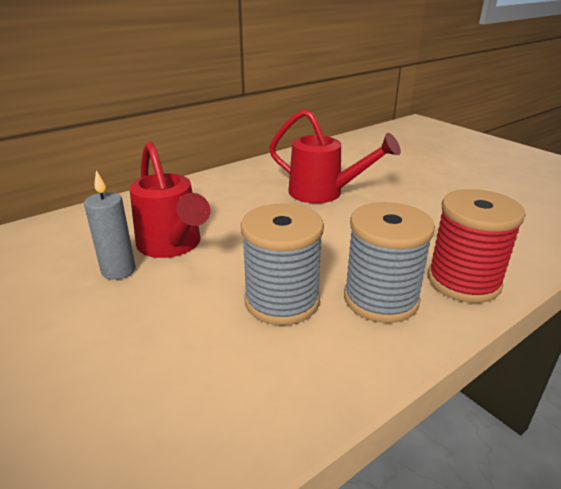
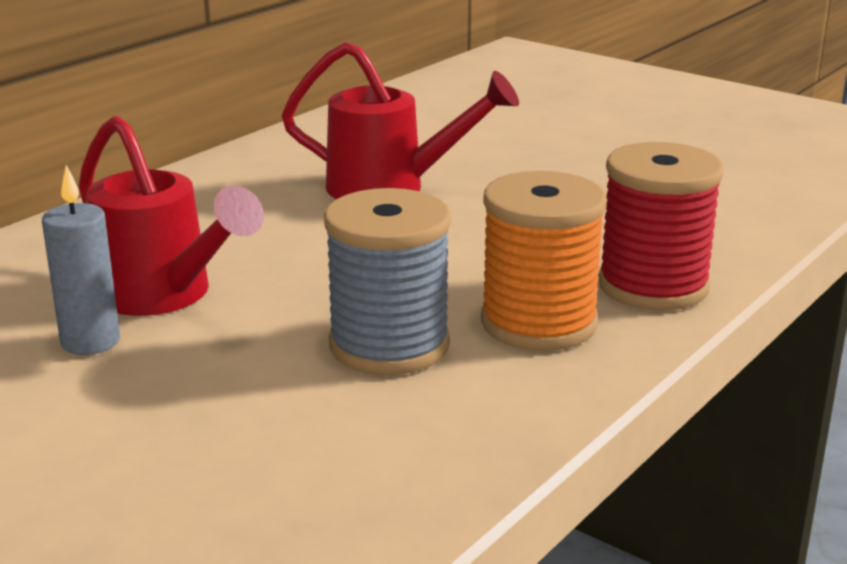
camera: 15 degrees left, 5 degrees down
(380, 299) = (538, 323): grey spool -> orange spool

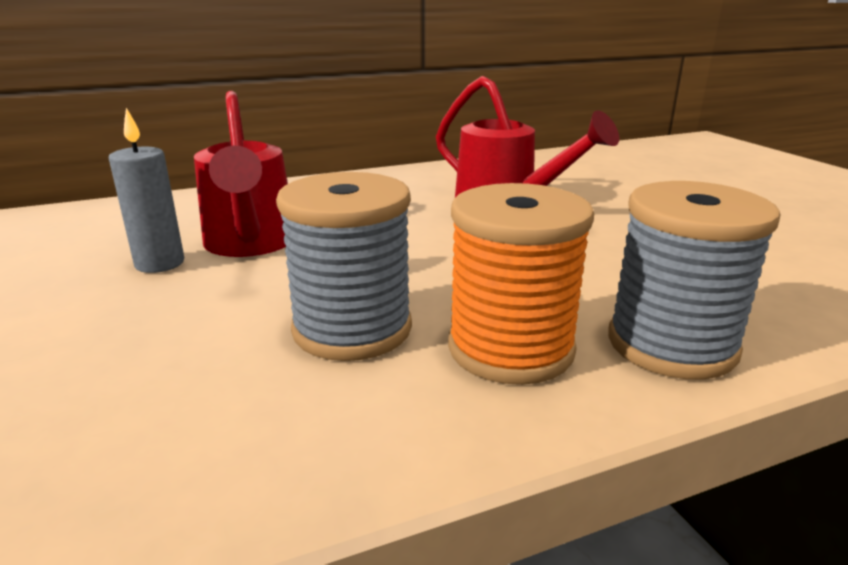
camera: 30 degrees right, 0 degrees up
(653, 286) = (671, 344): red spool -> grey spool

